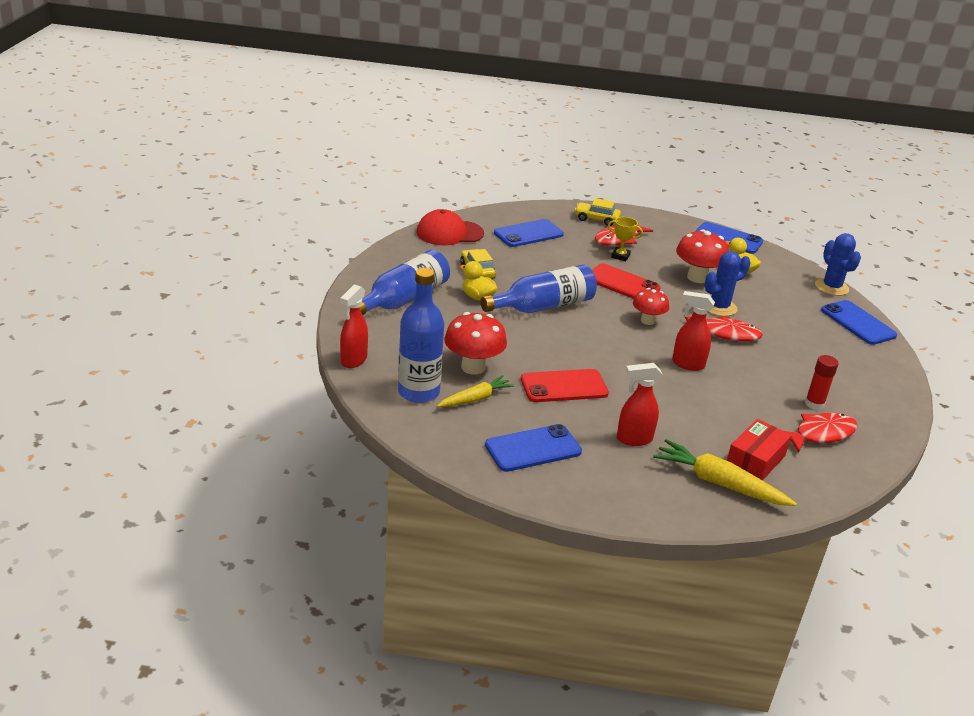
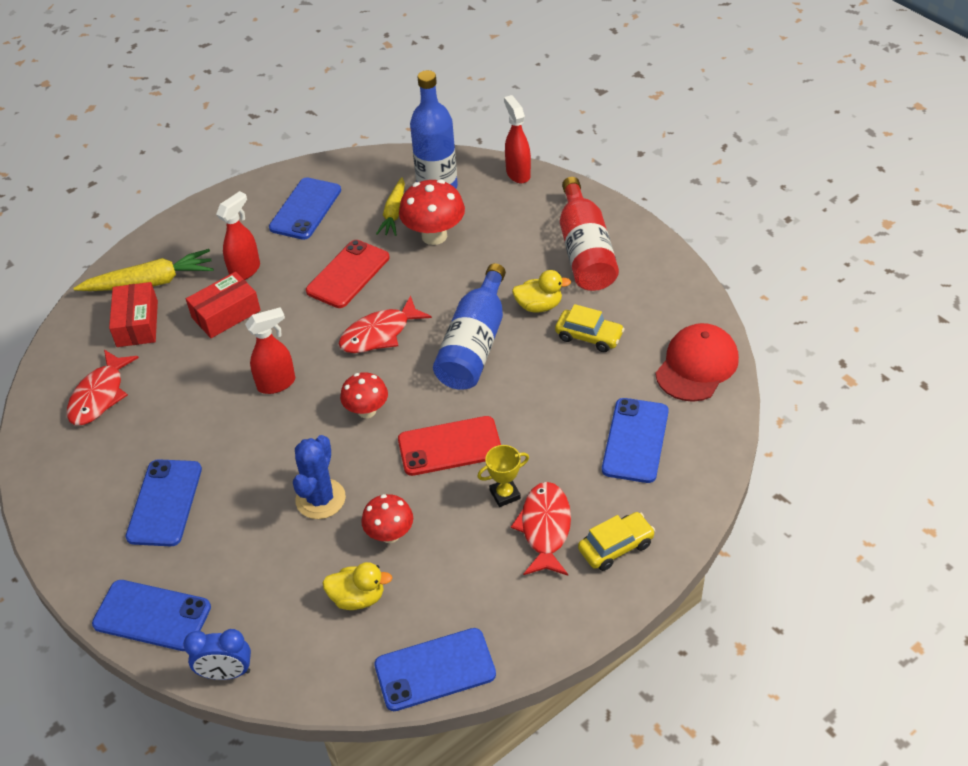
camera: 140 degrees right, 15 degrees up
(403, 299) = (585, 251): blue bottle -> red bottle
(680, 422) = (226, 314): none -> red box
(697, 278) = (390, 534): red mushroom -> red mushroom, size x0.64
(724, 333) = (280, 459): red fish -> red fish (379, 334)
(814, 404) = (126, 429): red glue stick -> none
(815, 357) = (164, 503): none -> blue phone
(831, 287) = (226, 673): blue cactus -> blue clock

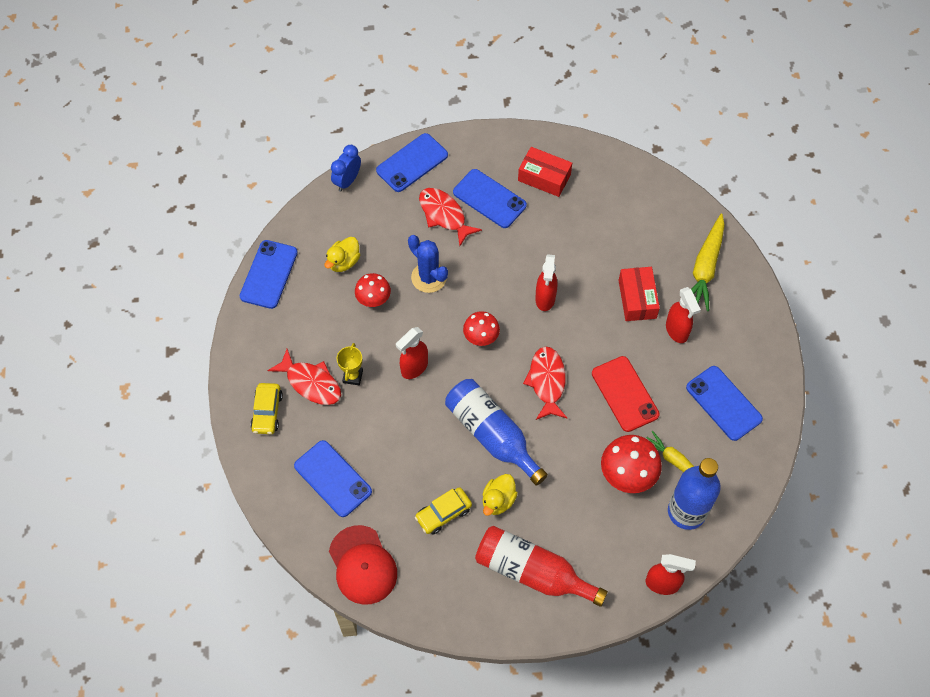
camera: 120 degrees right, 15 degrees up
(100, 395) = (608, 199): red fish -> red fish (444, 215)
(137, 324) = (665, 244): red box -> red box (544, 177)
(450, 446) = (414, 368): red phone -> red spray bottle

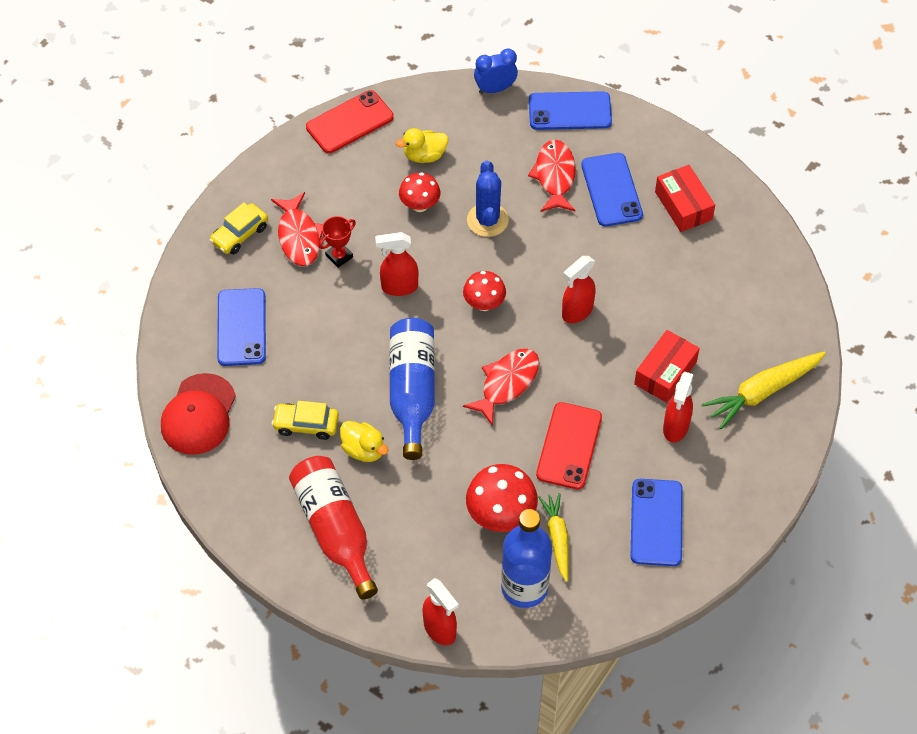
camera: 40 degrees right, 5 degrees down
(268, 274) = (349, 122): blue phone -> red phone
(352, 376) = (339, 256): yellow trophy -> red trophy
(498, 500) = (363, 450): yellow duck -> yellow duck turned 120 degrees counterclockwise

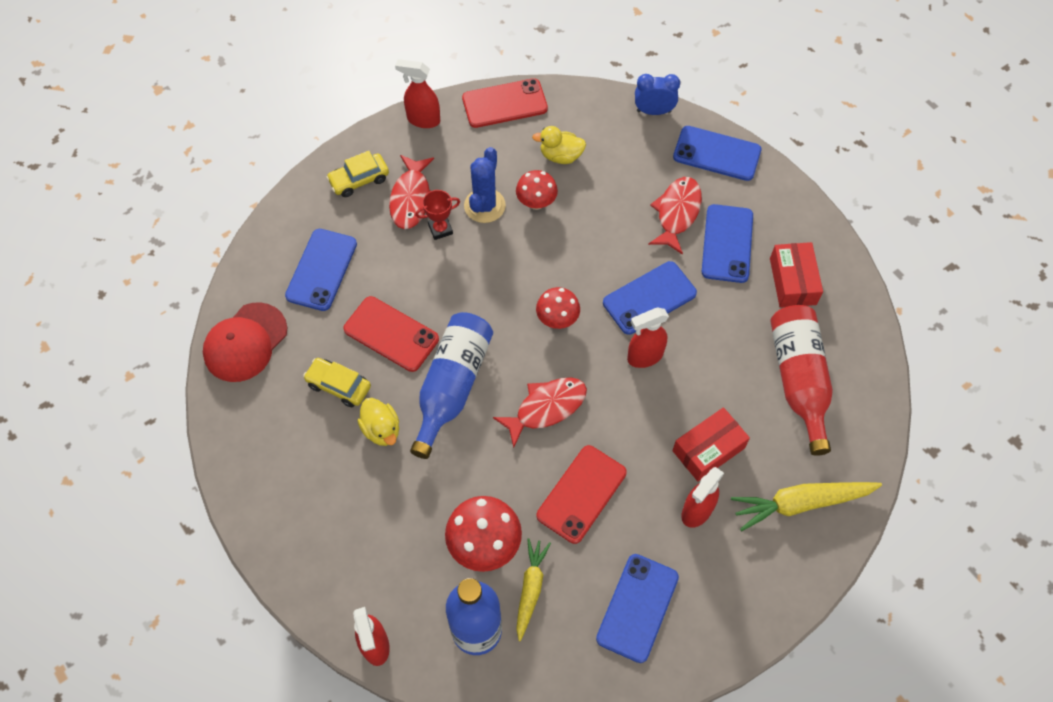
camera: 20 degrees right, 5 degrees up
(335, 364) = (391, 334): none -> red phone
(335, 530) = (319, 503): red bottle -> red bottle (798, 380)
(399, 287) = (483, 277): red spray bottle -> red spray bottle (423, 120)
(487, 220) = (594, 237): blue cactus -> blue cactus (484, 206)
(560, 259) = (649, 298): none -> blue phone

